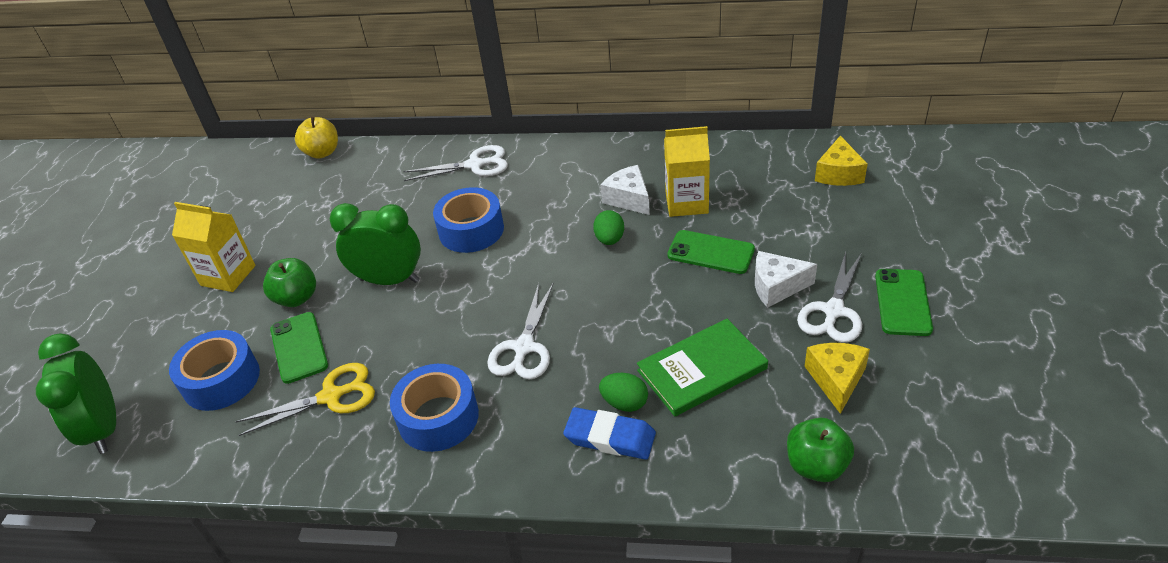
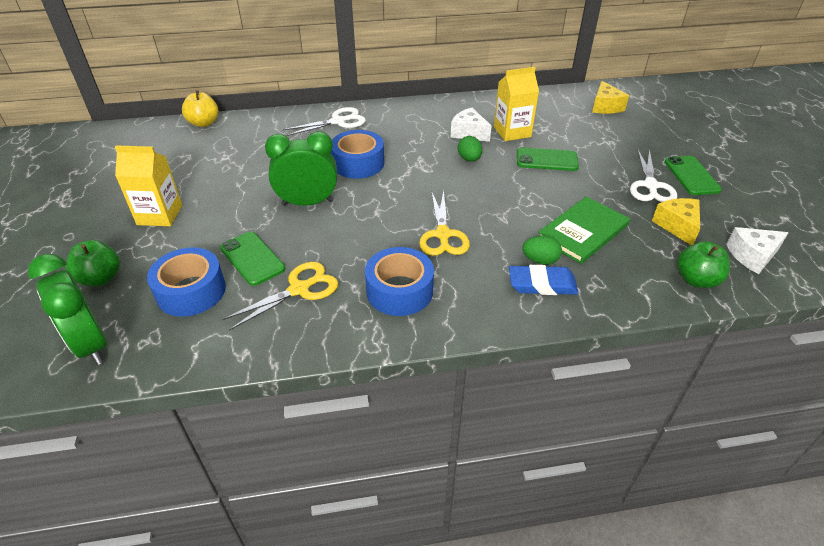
camera: 20 degrees left, 0 degrees up
(296, 298) = (232, 224): green apple -> green apple (100, 278)
(524, 347) = (443, 235): white scissors -> yellow scissors
(776, 287) = (604, 175): white cheese -> white cheese (752, 256)

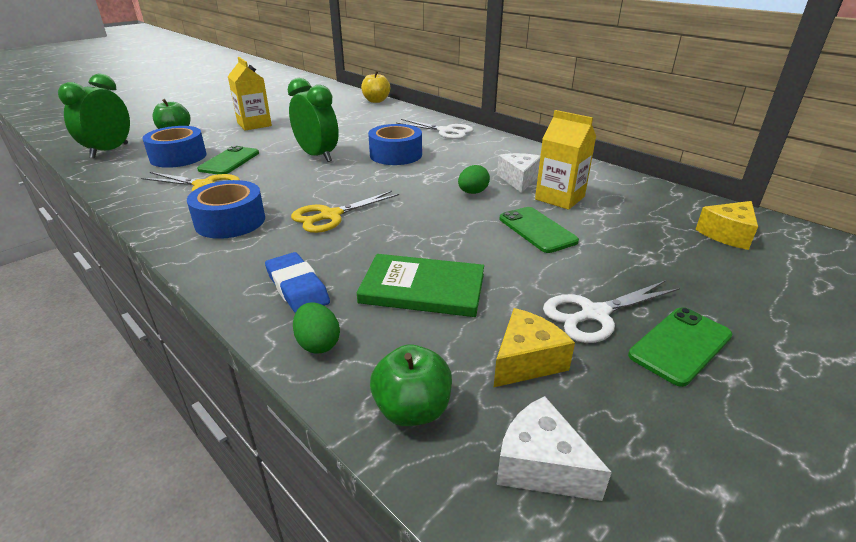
camera: 55 degrees right, 10 degrees down
(540, 260) = (339, 275): green egg -> green egg (318, 344)

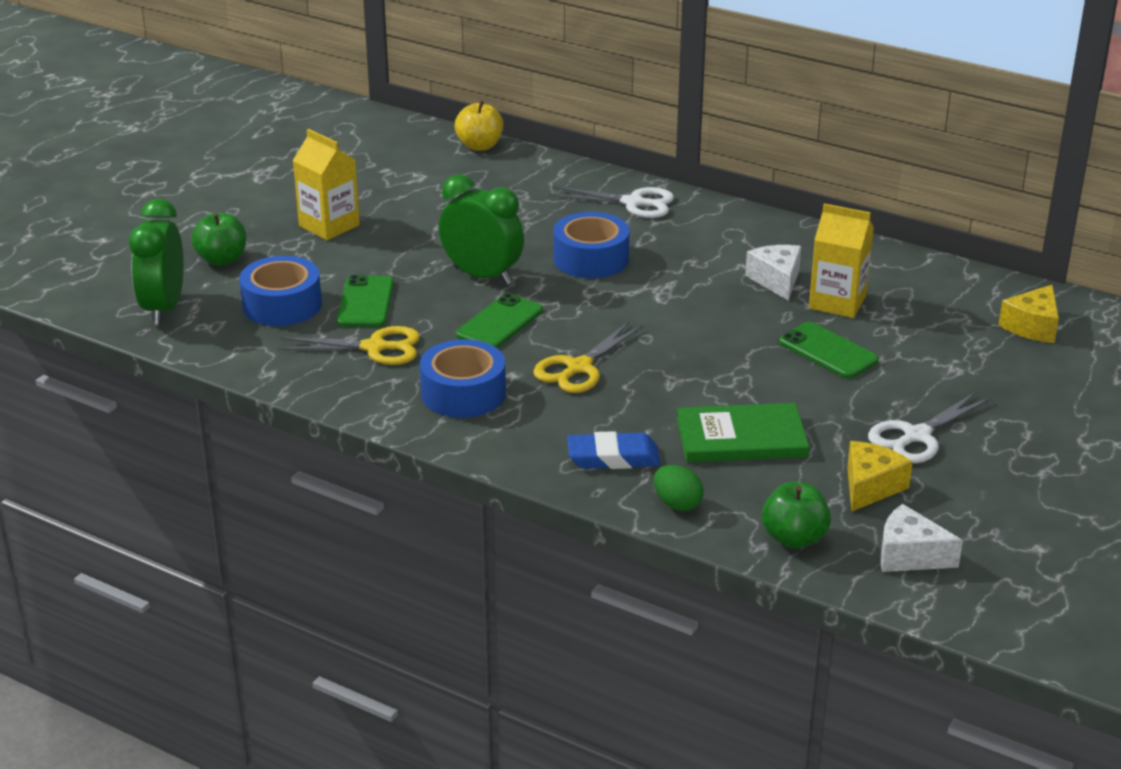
camera: 15 degrees left, 0 degrees up
(297, 288) = (613, 457): blue eraser -> blue eraser turned 45 degrees counterclockwise
(472, 192) = (729, 309): green egg -> none
(680, 345) = (997, 452): green phone -> green phone (499, 323)

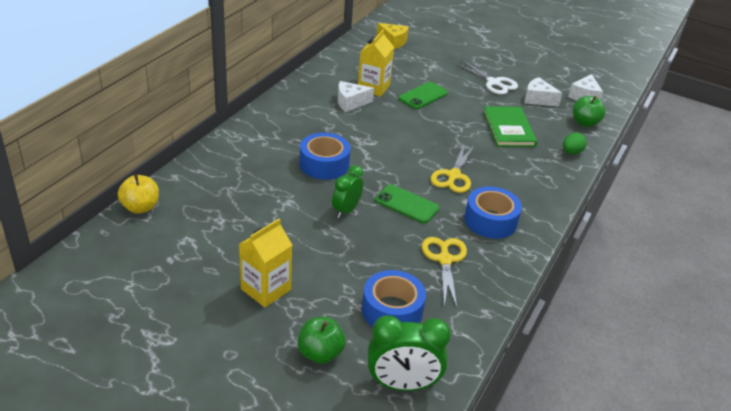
camera: 95 degrees left, 5 degrees up
(365, 302) = (385, 265): green phone -> none
(482, 275) = (346, 210): green clock -> green clock, size x0.65
(579, 368) = (453, 176): yellow scissors -> yellow scissors turned 75 degrees clockwise
(613, 457) = (538, 169): blue eraser -> none
(633, 203) = (249, 143): white scissors -> none
(870, 487) = (538, 99): yellow cheese -> white cheese

